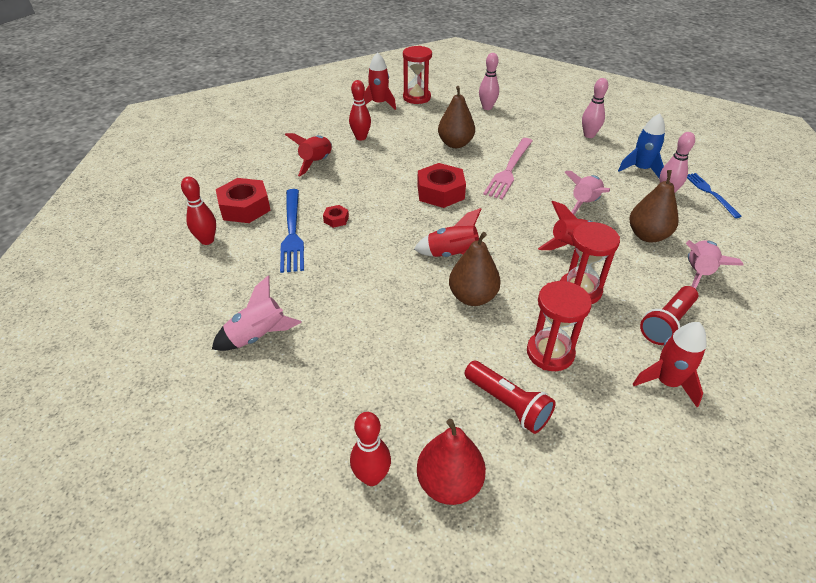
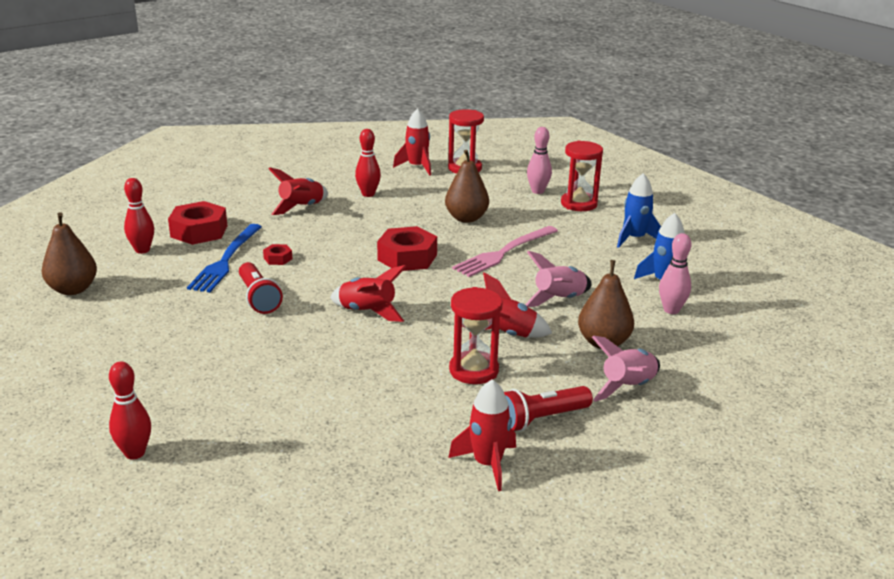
camera: 20 degrees right, 15 degrees down
(258, 336) = (125, 331): pink rocket -> none
(449, 483) = (197, 476): red pear -> none
(472, 297) = (354, 350): brown pear -> brown pear (73, 289)
(508, 404) = (306, 437): red flashlight -> red flashlight (258, 298)
(550, 353) = (388, 411): red hourglass -> red hourglass (579, 204)
(589, 135) = (634, 239): pink bowling pin -> blue rocket
(710, 193) = (728, 321): blue fork -> none

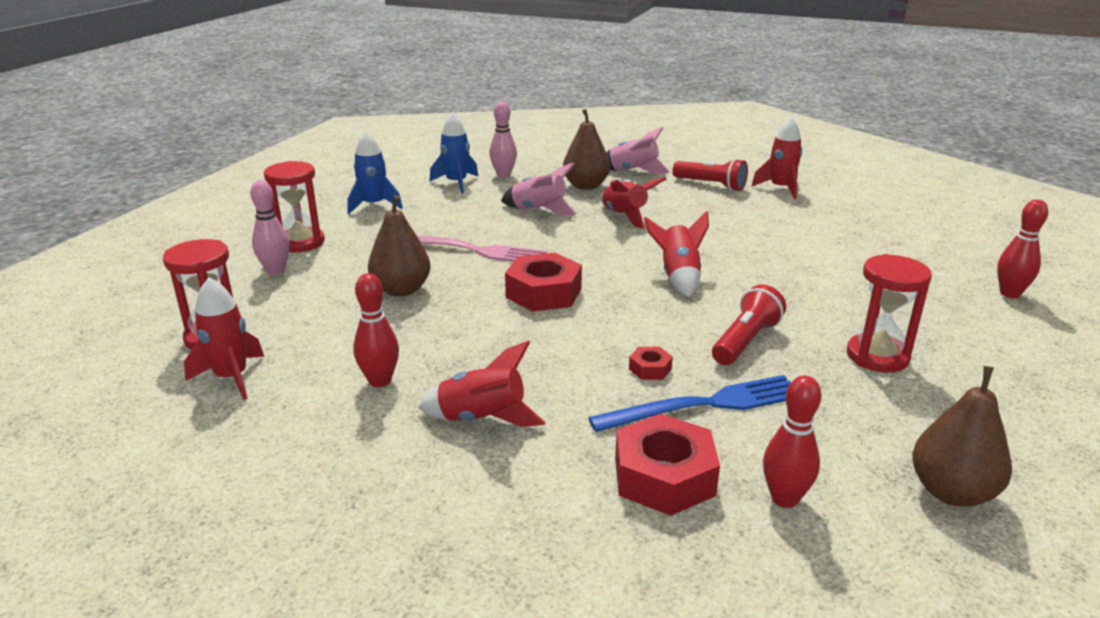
camera: 120 degrees left, 0 degrees up
(474, 370) = (692, 215): red hourglass -> red hourglass (877, 356)

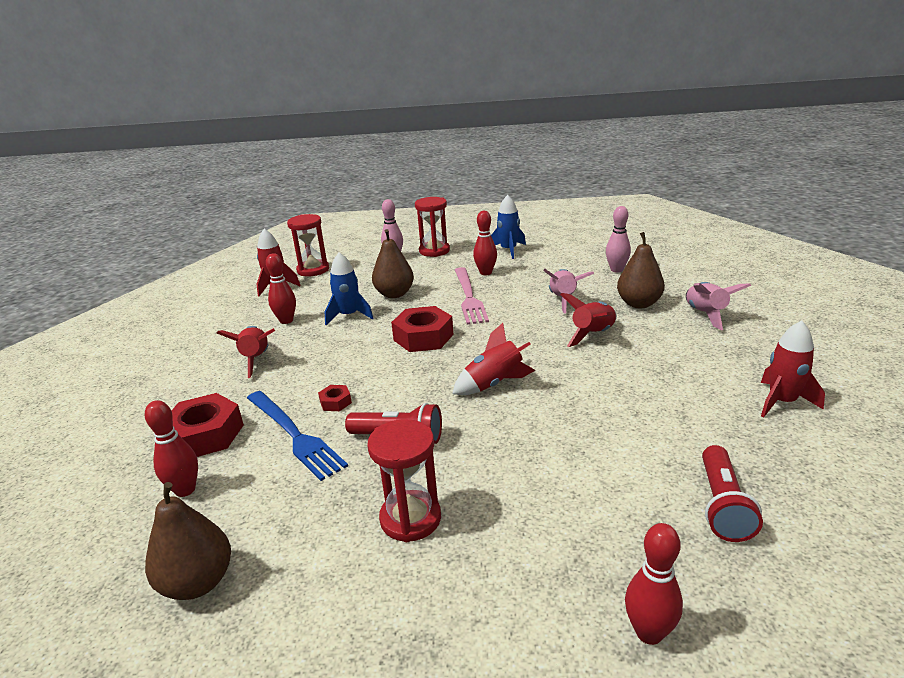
camera: 70 degrees right, 0 degrees up
(419, 229) = (485, 273): none -> red bowling pin
(456, 183) = (578, 260): blue rocket -> blue rocket (349, 315)
(711, 185) = (729, 359): red flashlight -> red flashlight (722, 505)

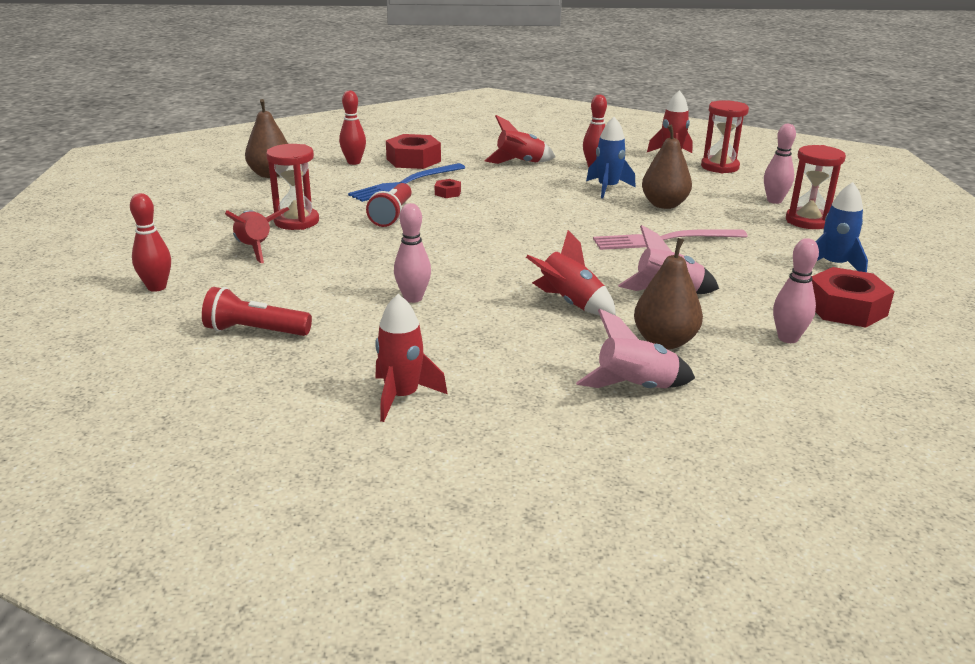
camera: 85 degrees right, 0 degrees up
(423, 337) = (562, 220): red nut -> red nut (845, 308)
(485, 273) = (743, 250): red bowling pin -> none
(494, 384) = (467, 249): red rocket -> red rocket (255, 249)
(609, 408) = (413, 298): none -> pink bowling pin

